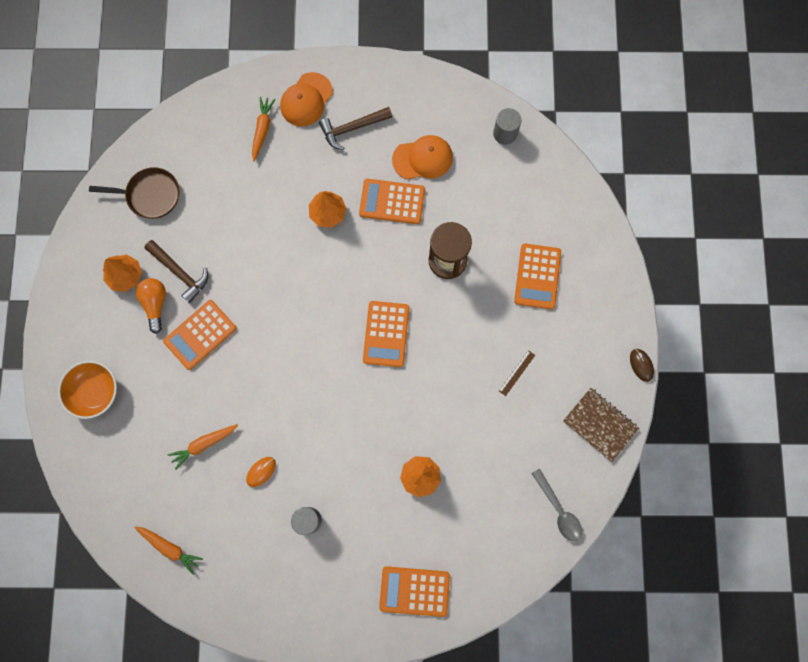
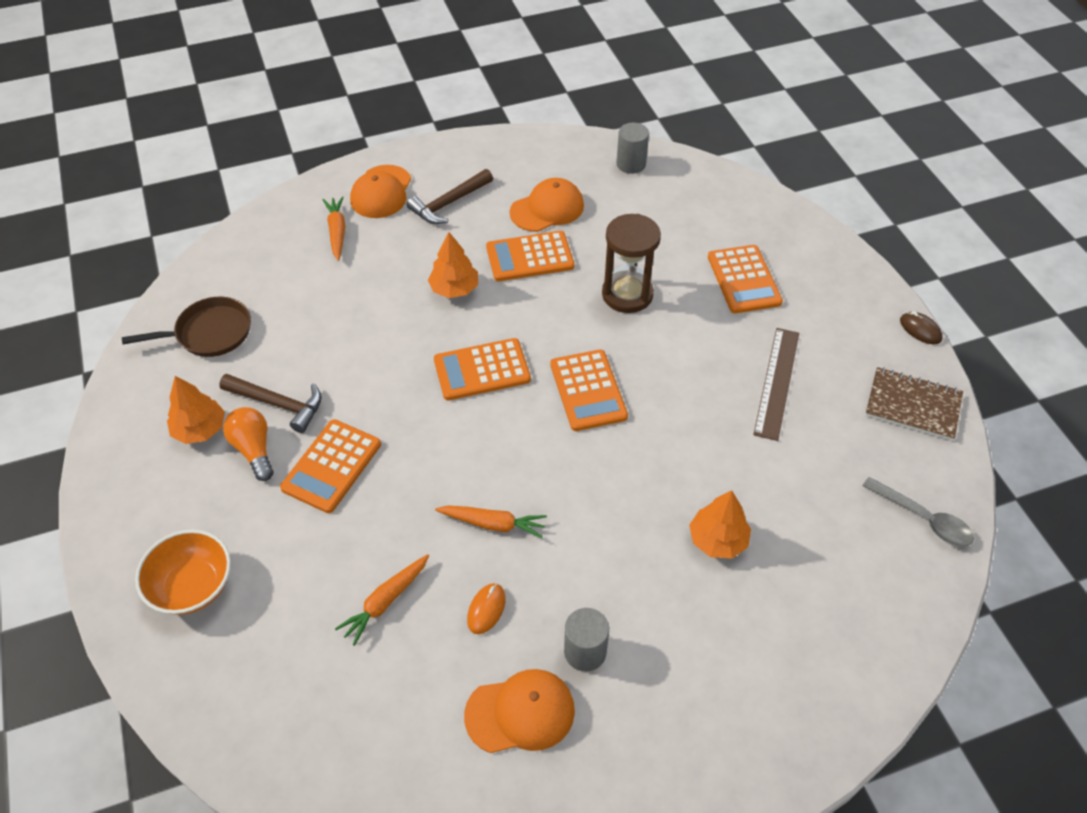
camera: 20 degrees left, 25 degrees down
(170, 548) = (382, 769): orange carrot -> orange carrot (493, 524)
(257, 544) = (520, 713): none -> orange cap
(414, 591) = (788, 694): orange calculator -> orange calculator (482, 370)
(517, 373) = (777, 382): brown ruler -> brown ruler, size x1.98

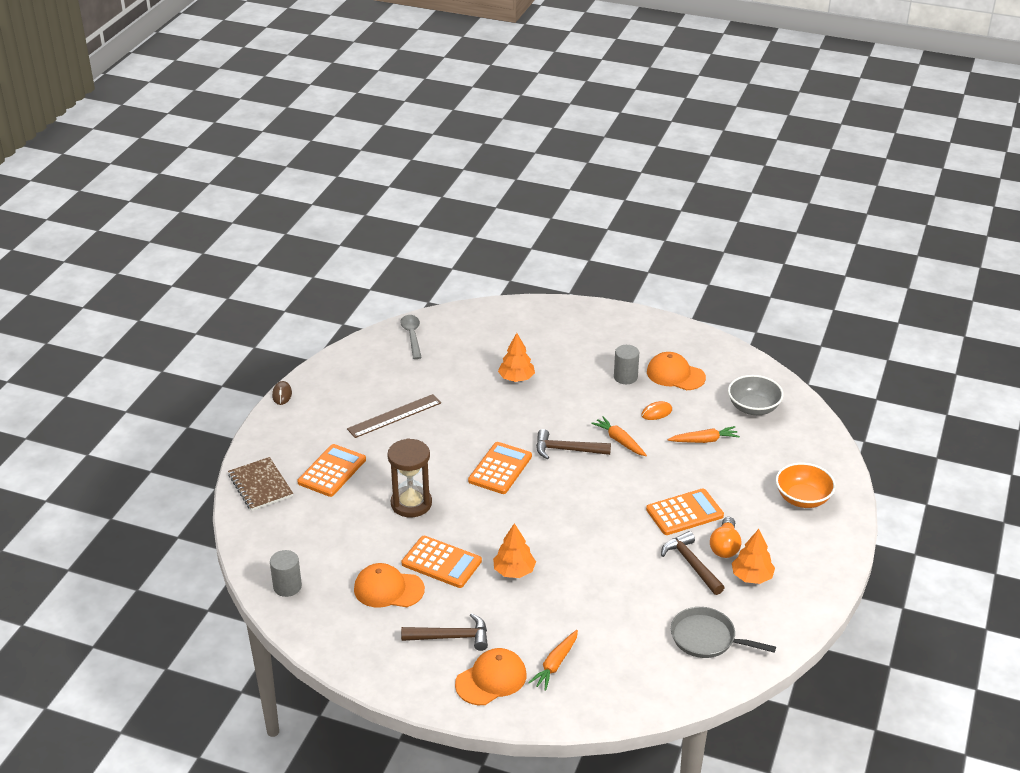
camera: 140 degrees left, 15 degrees down
(209, 333) = (706, 638): brown pan -> grey pan
(356, 723) = (753, 408): none -> grey bowl
(482, 370) = (549, 513): orange calculator -> none
(542, 466) = (567, 450): none -> brown hammer
(912, 405) = (344, 370): brown notebook -> brown notebook (260, 485)

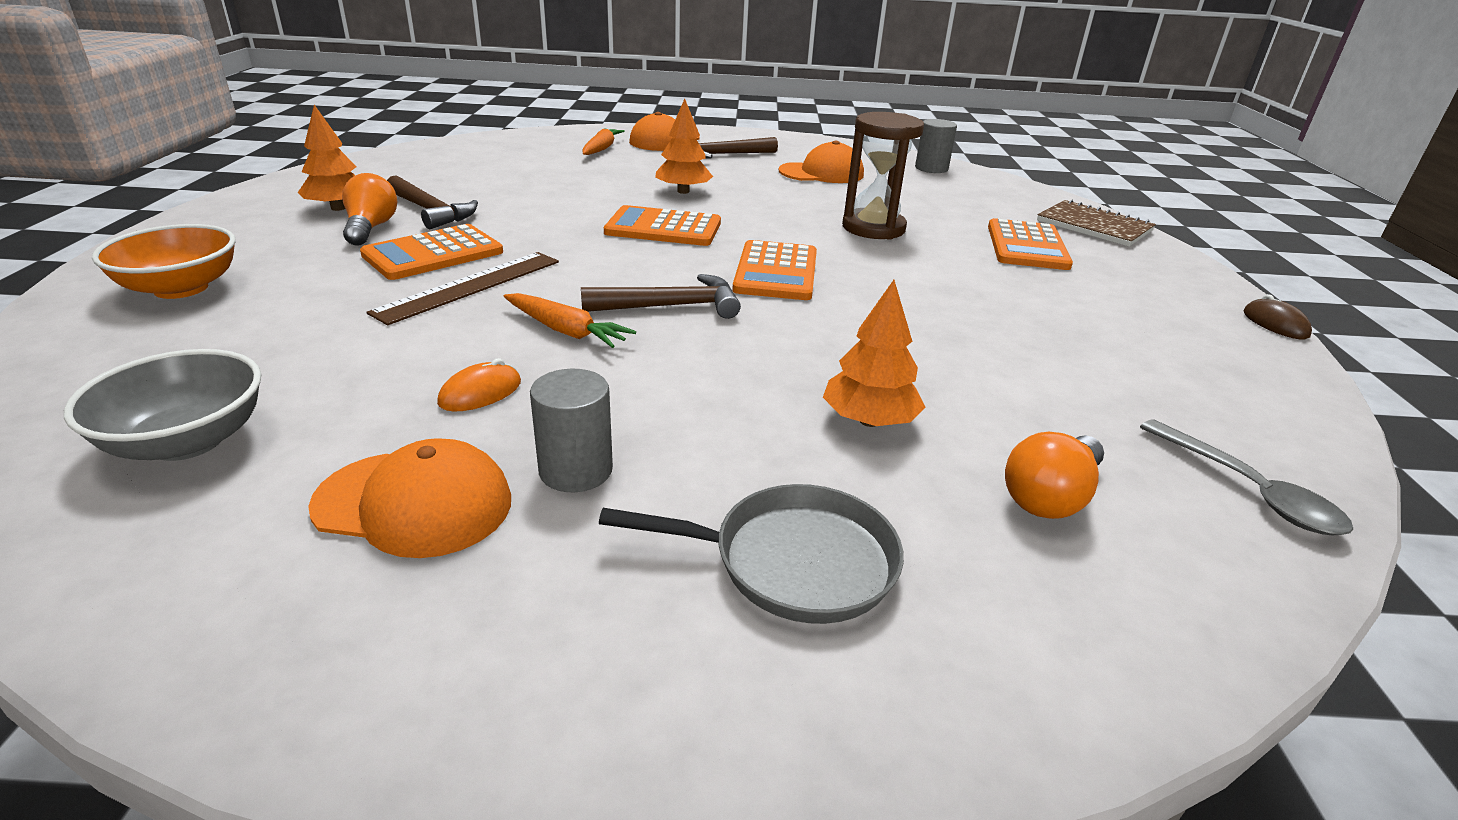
camera: 160 degrees right, 5 degrees down
(394, 416) = (1036, 318): brown ruler -> brown ruler (470, 286)
(441, 562) = (780, 191): orange calculator -> orange calculator (663, 228)
(479, 345) = (1050, 496): none -> orange light bulb
(704, 440) = (365, 353): orange carrot -> none
(706, 638) = (422, 168): grey pan -> grey pan (793, 562)

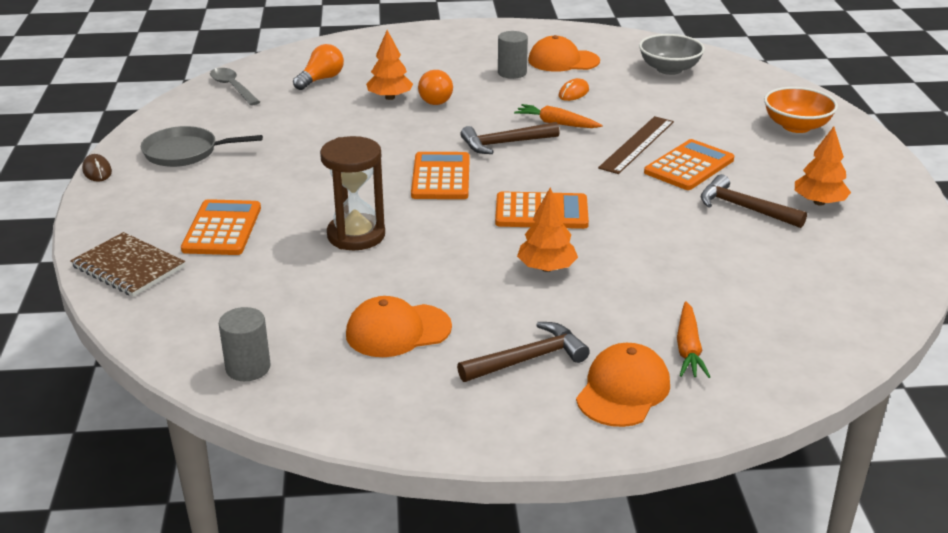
camera: 175 degrees right, 0 degrees up
(371, 228) = (762, 184): orange light bulb -> orange light bulb (433, 98)
(793, 562) = (424, 58): grey pan -> grey pan (185, 152)

